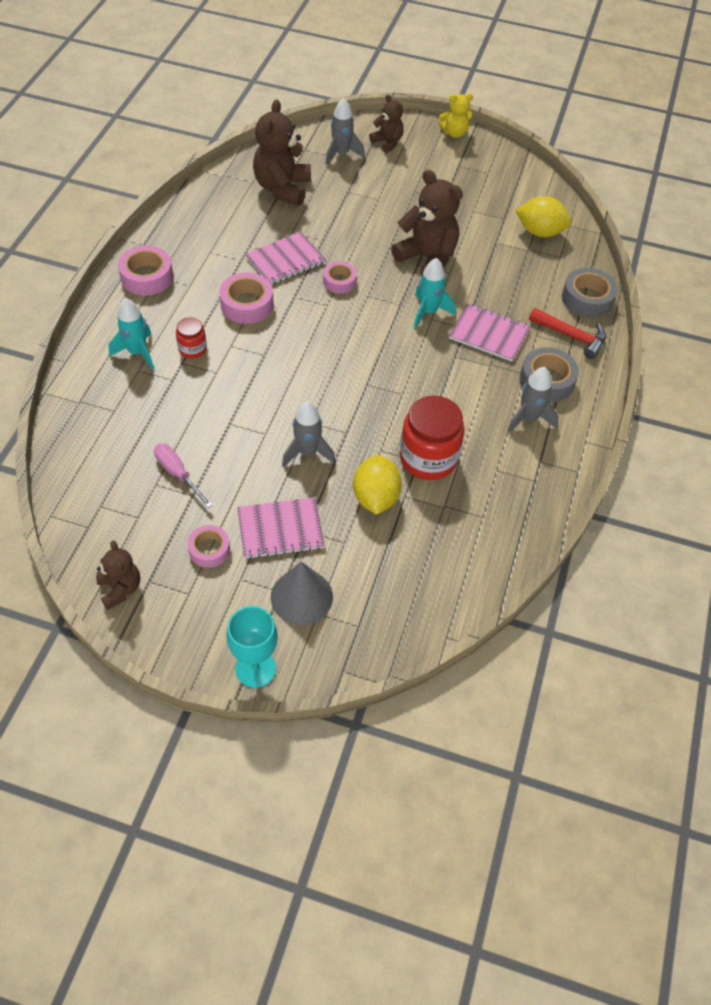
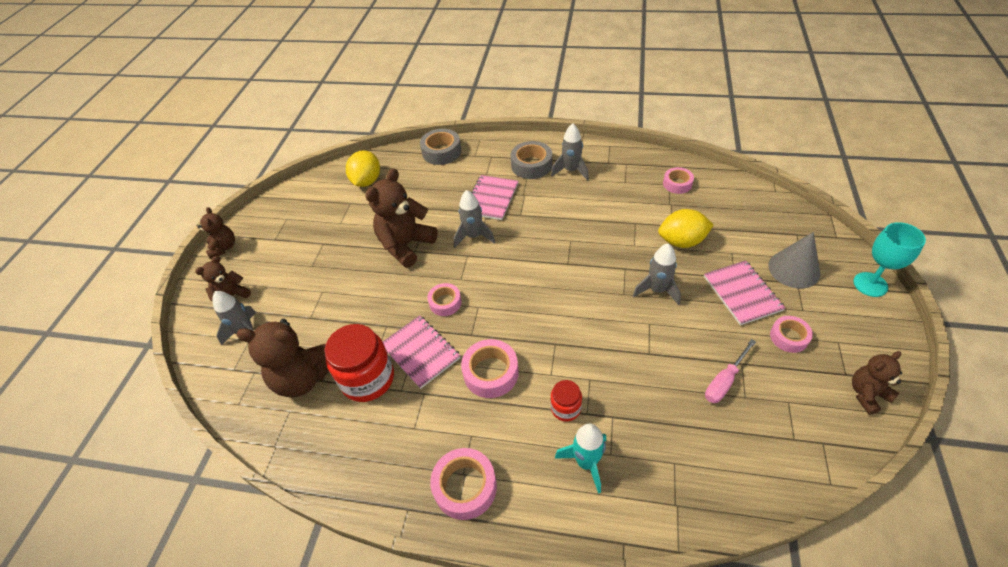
camera: 90 degrees left, 5 degrees down
(428, 312) = (474, 236): turquoise rocket -> grey rocket
(428, 458) = (630, 217): red jar -> red jar (367, 379)
(454, 133) = (224, 247): yellow teddy bear -> brown teddy bear
(482, 525) = (677, 184): none -> pink tape
(572, 336) = (483, 156): red hammer -> none

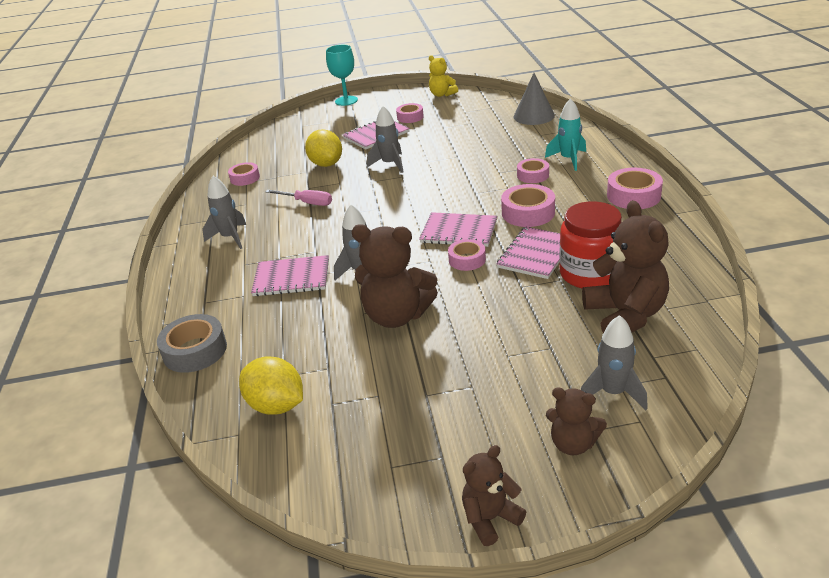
camera: 110 degrees left, 15 degrees down
(367, 181) = (276, 405): yellow lemon -> yellow lemon turned 45 degrees clockwise
(491, 309) = (459, 232): none -> pink notebook
(531, 165) = (221, 266): grey tape -> none
(565, 408) = (533, 175): red jar -> pink tape
(724, 381) = (463, 130): pink screwdriver -> pink screwdriver (307, 203)
(794, 269) = (341, 122): grey cone -> grey cone (534, 116)
(867, 394) = (442, 94): brown teddy bear -> yellow teddy bear

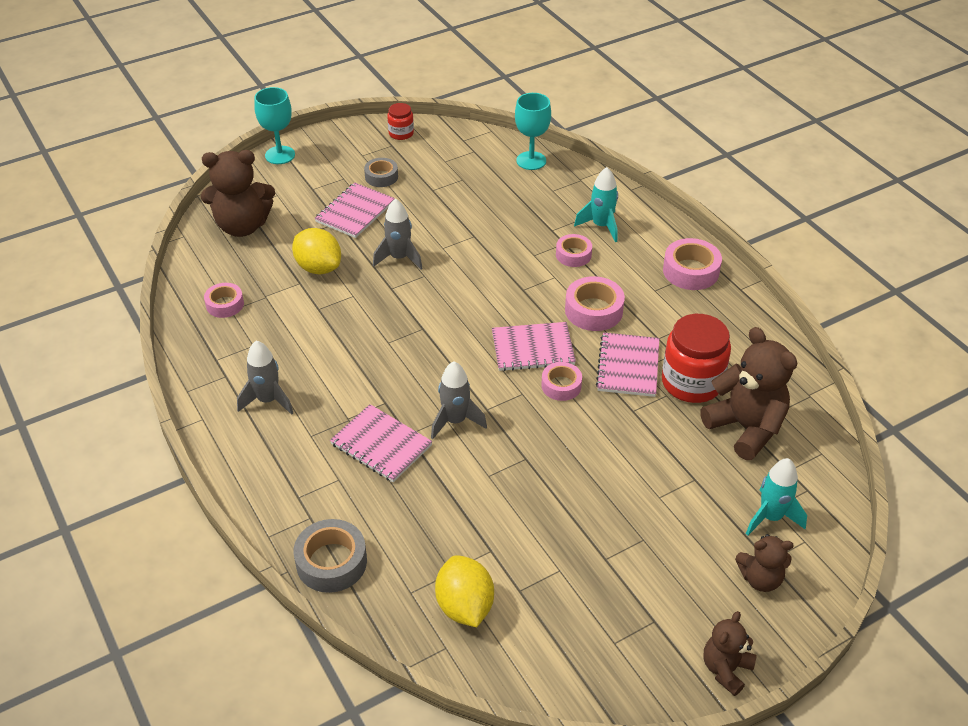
camera: 25 degrees left, 10 degrees up
(276, 405) = (465, 606): yellow lemon -> yellow lemon turned 60 degrees clockwise
(291, 278) = (381, 445): pink notebook -> pink notebook turned 60 degrees clockwise
(307, 203) = (332, 332): pink screwdriver -> none
(396, 316) = (526, 472): brown teddy bear -> brown teddy bear (242, 226)
(410, 117) = (381, 177): pink tape -> grey tape
(442, 94) = (401, 133): yellow teddy bear -> red jar
(534, 116) = (531, 161): grey cone -> turquoise goblet
(613, 393) = (770, 517): grey rocket -> turquoise rocket

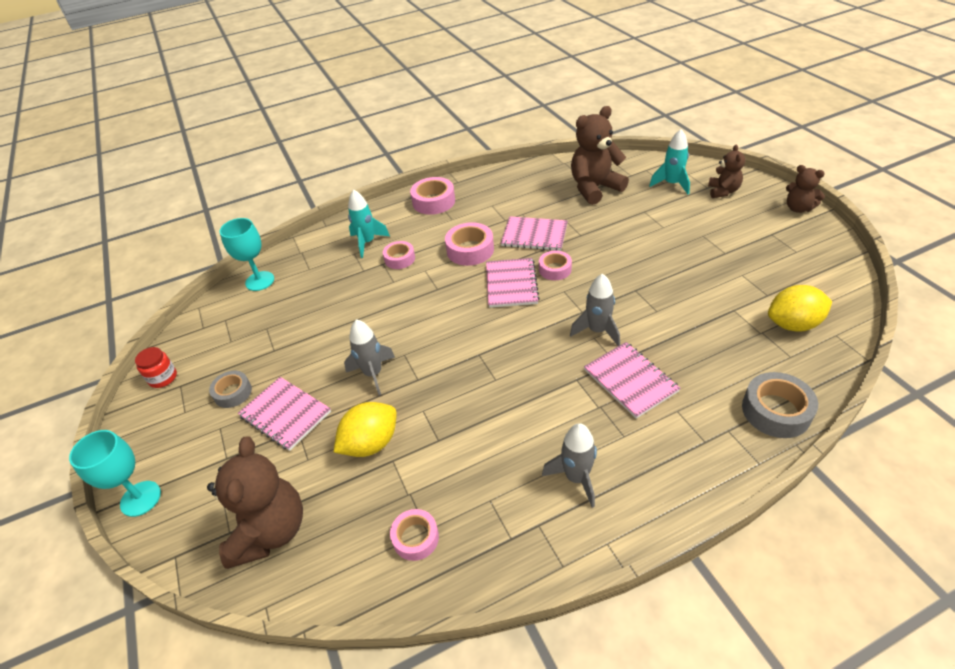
camera: 80 degrees left, 0 degrees up
(381, 445) = (630, 380): pink notebook -> pink notebook turned 75 degrees counterclockwise
(691, 382) = (552, 207): red jar -> none

